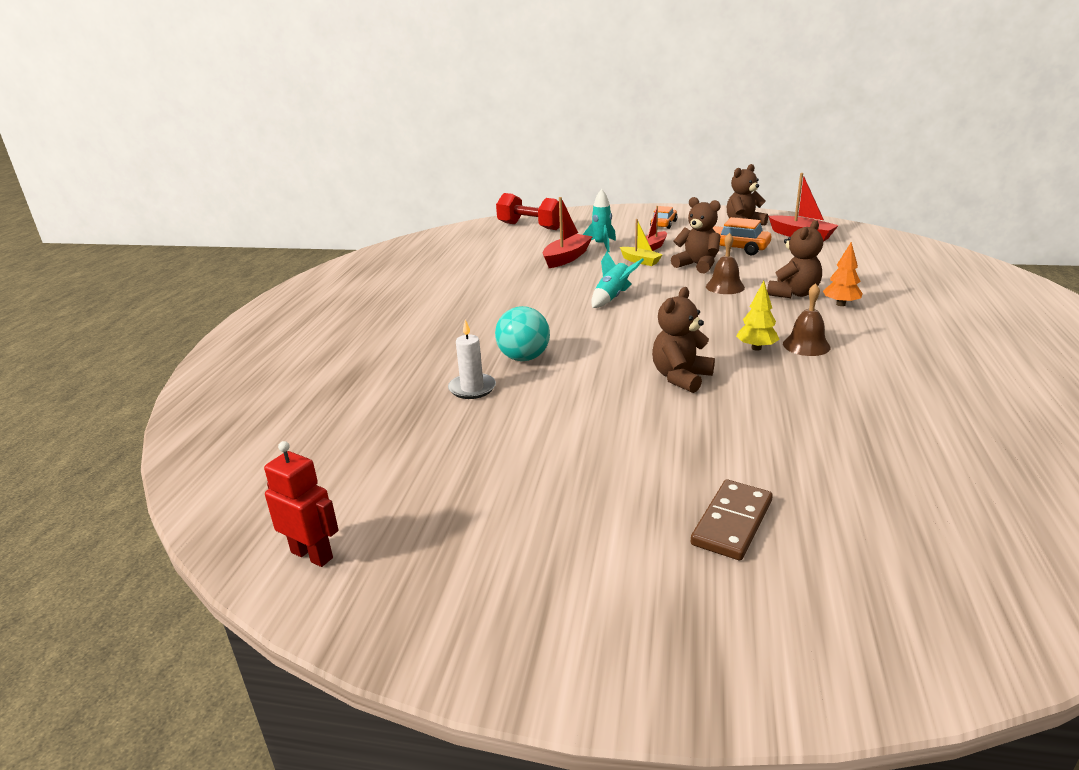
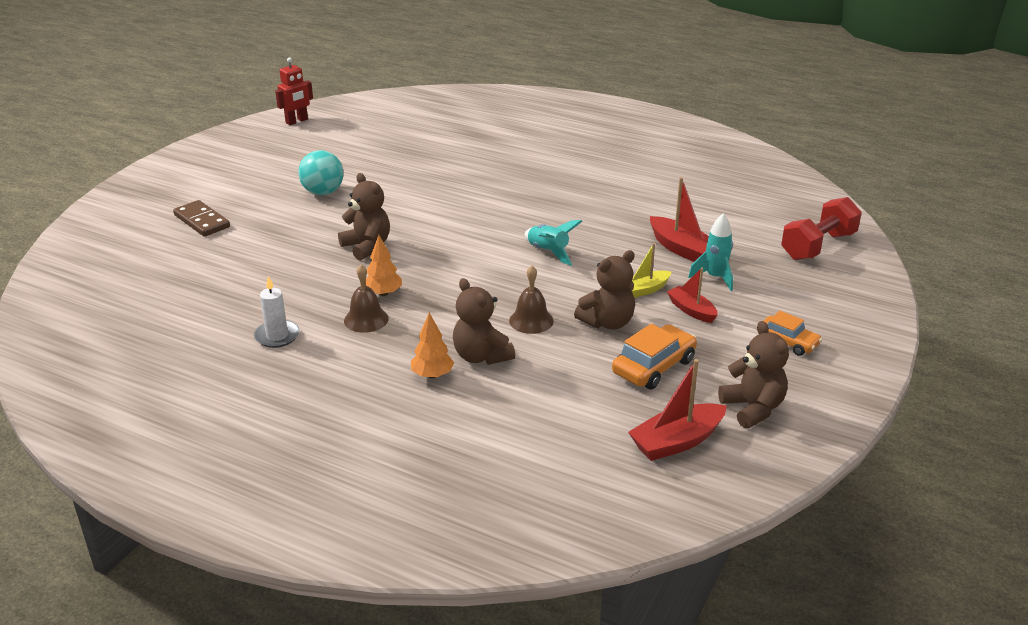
camera: 105 degrees right, 5 degrees up
(472, 388) = (423, 170): white candle -> white candle (277, 336)
(524, 358) = (454, 193): turquoise ball -> turquoise ball (323, 192)
(756, 348) = (383, 293): yellow tree -> orange tree

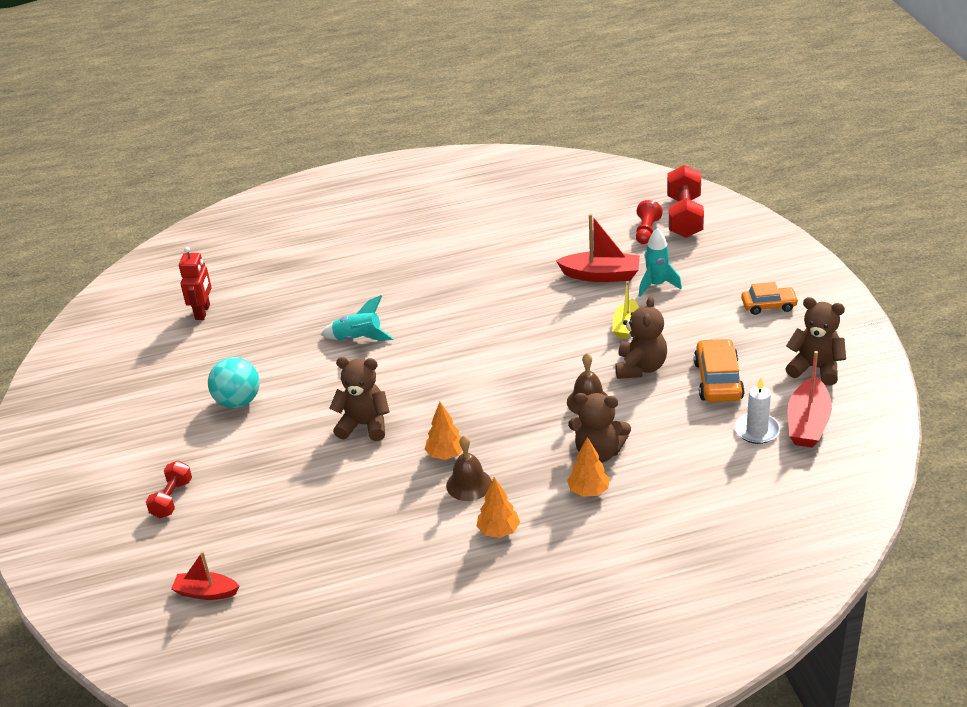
camera: 40 degrees left, 5 degrees up
(202, 221) = (172, 499): brown domino -> red dumbbell
(277, 336) = (423, 546): white candle -> white candle (757, 430)
(297, 121) = (83, 348): red robot -> red robot (203, 312)
(334, 359) = (499, 531): none -> orange tree
(548, 252) = (513, 338): turquoise rocket -> turquoise rocket (358, 339)
(691, 310) = (679, 321): red boat -> red boat (206, 592)
(768, 240) = (646, 231): none -> red pawn

